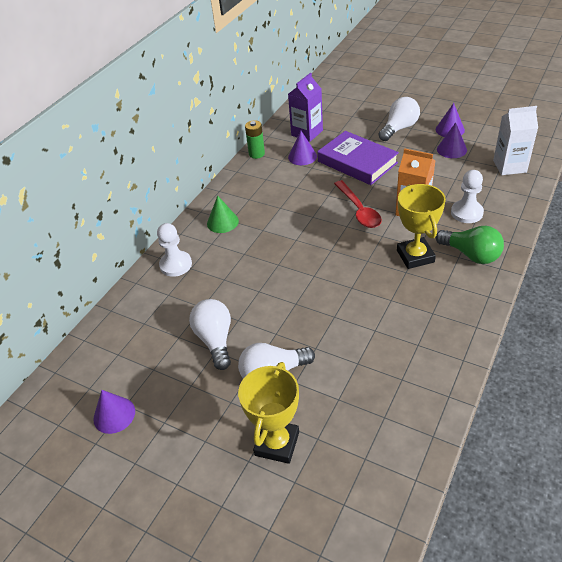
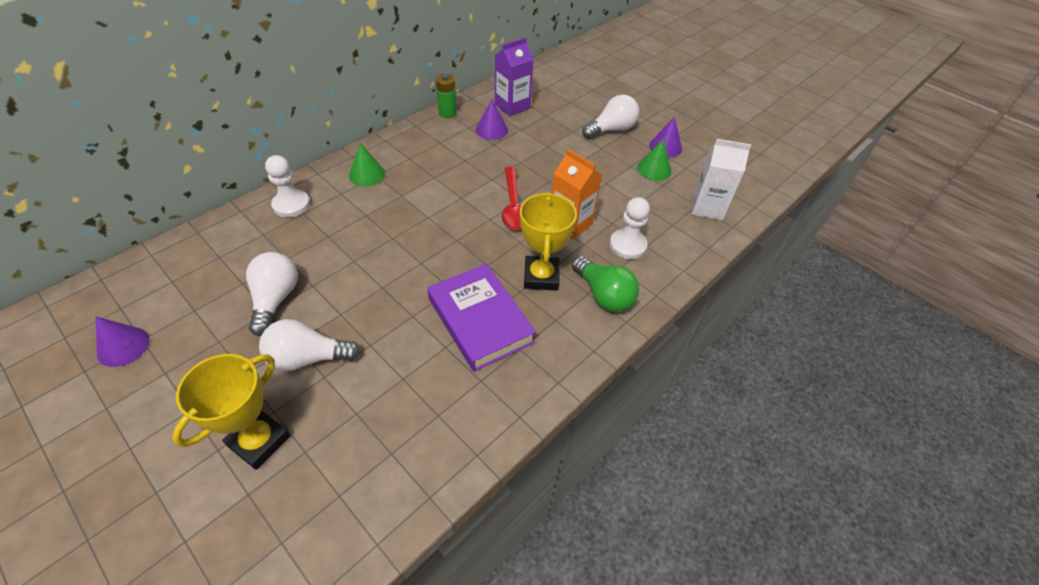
camera: 10 degrees right, 5 degrees up
(357, 162) = (544, 153): purple book -> purple book (480, 320)
(451, 149) = (654, 169): purple cone -> green cone

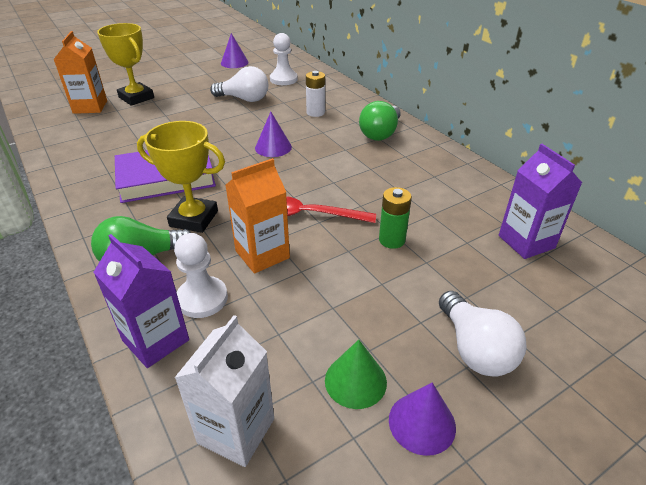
camera: 105 degrees right, 10 degrees down
(291, 205) = (345, 102): white pawn -> white pawn (283, 79)
(293, 499) = (90, 107): none -> orange carton
(308, 358) = (184, 110): white light bulb -> none
(318, 226) = (315, 112): none -> white battery
(367, 174) = (380, 133): green cone -> green light bulb
(447, 113) = (497, 185): green battery -> green battery (392, 240)
(491, 130) = (463, 216): purple cone -> purple cone (273, 147)
(672, 258) = (155, 340): none -> purple carton

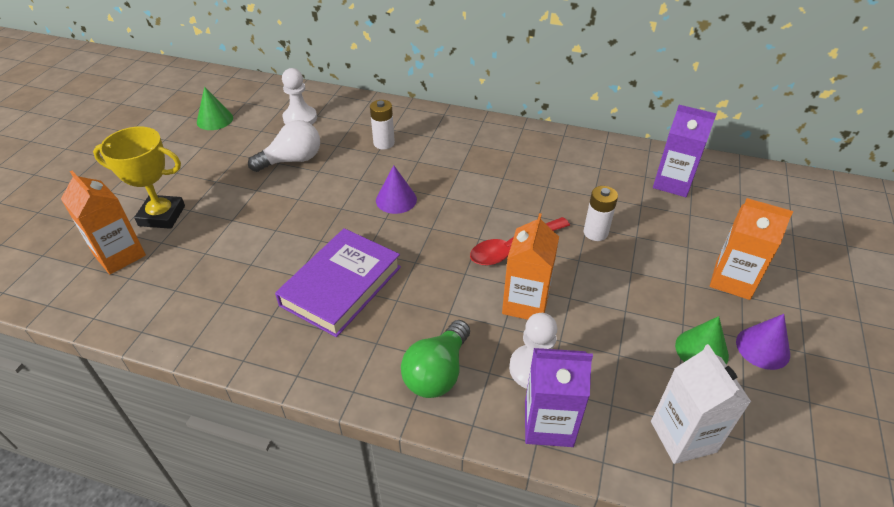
camera: 40 degrees left, 5 degrees up
(194, 219) = (427, 309): yellow trophy -> none
(234, 62) = (215, 120): purple cone -> green cone
(380, 133) = (467, 138): green light bulb -> none
(392, 240) = (595, 233): green battery -> white battery
(474, 349) = (732, 280): white light bulb -> orange carton

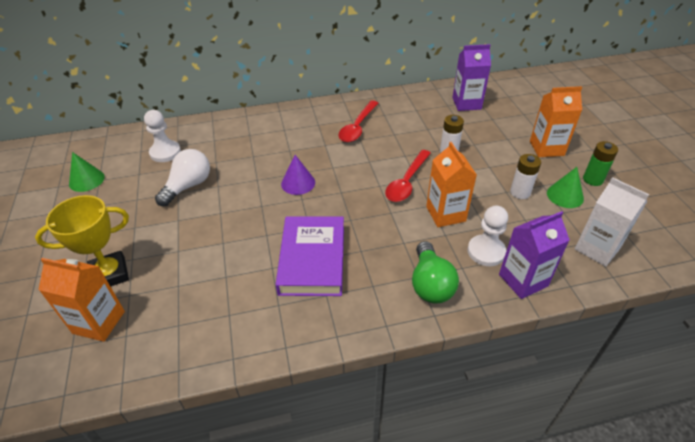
camera: 30 degrees left, 0 degrees up
(384, 143) = (252, 147): white battery -> white battery (520, 192)
(512, 163) = (357, 127): none -> red spoon
(762, 348) = (593, 179): purple cone -> green battery

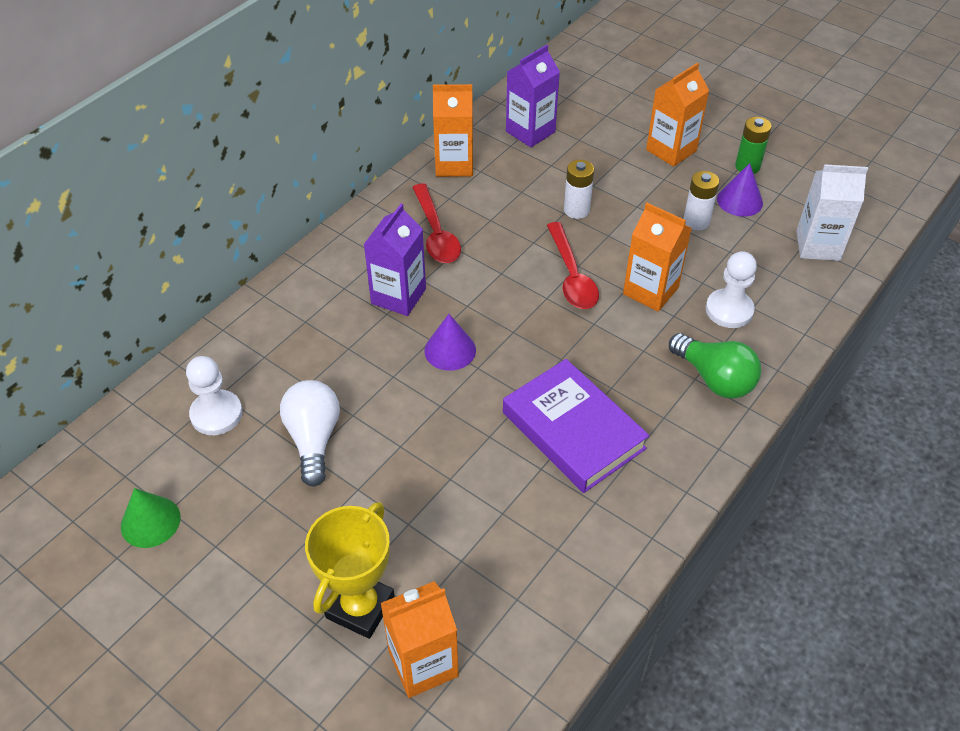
camera: 40 degrees left, 5 degrees up
(405, 101) = (454, 164): none -> orange carton
(523, 280) = (788, 320): purple carton -> purple carton (398, 296)
(565, 195) = (739, 201): green cone -> purple cone

